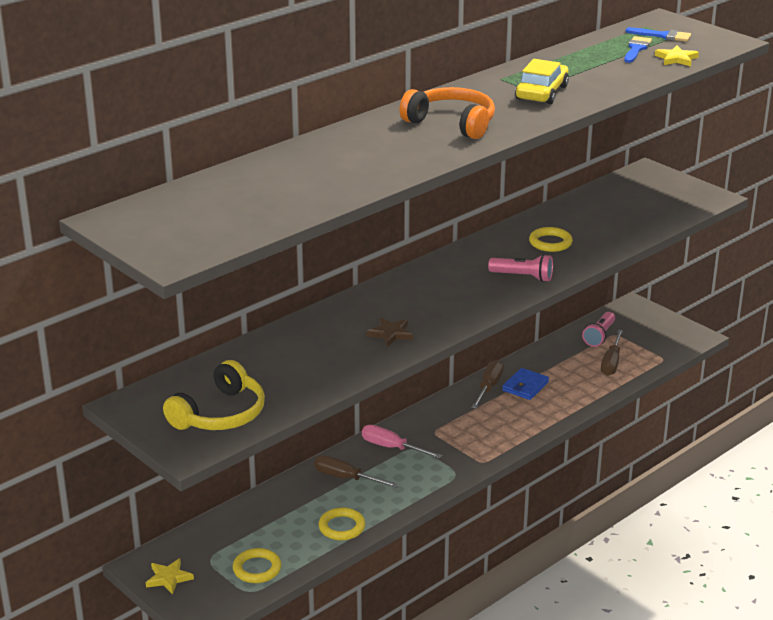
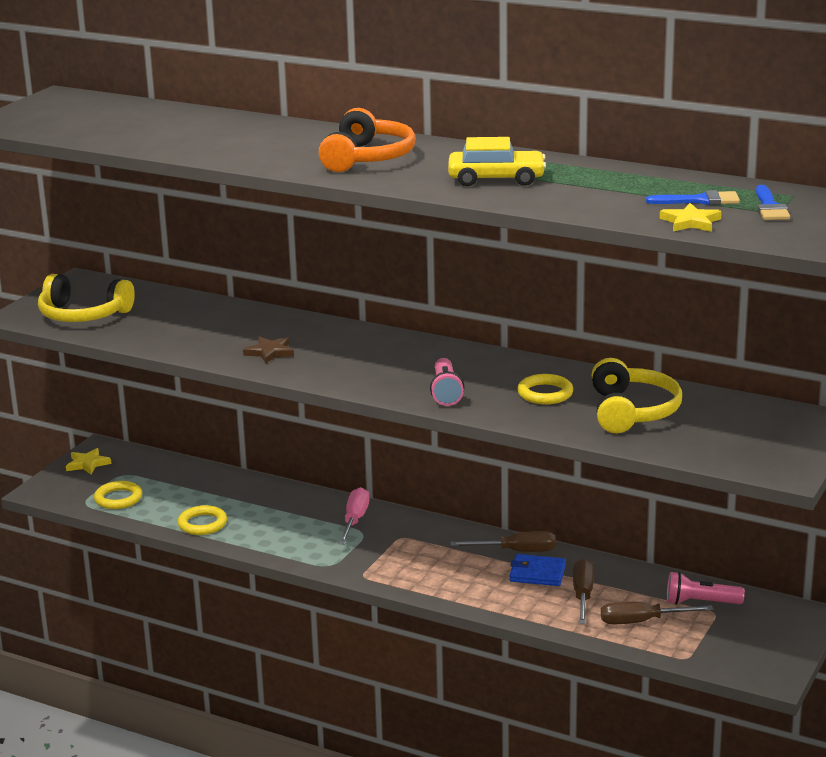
camera: 70 degrees right, 5 degrees down
(346, 478) = (285, 508): brown screwdriver -> brown screwdriver (583, 595)
(599, 221) = (632, 411): none -> yellow headphones

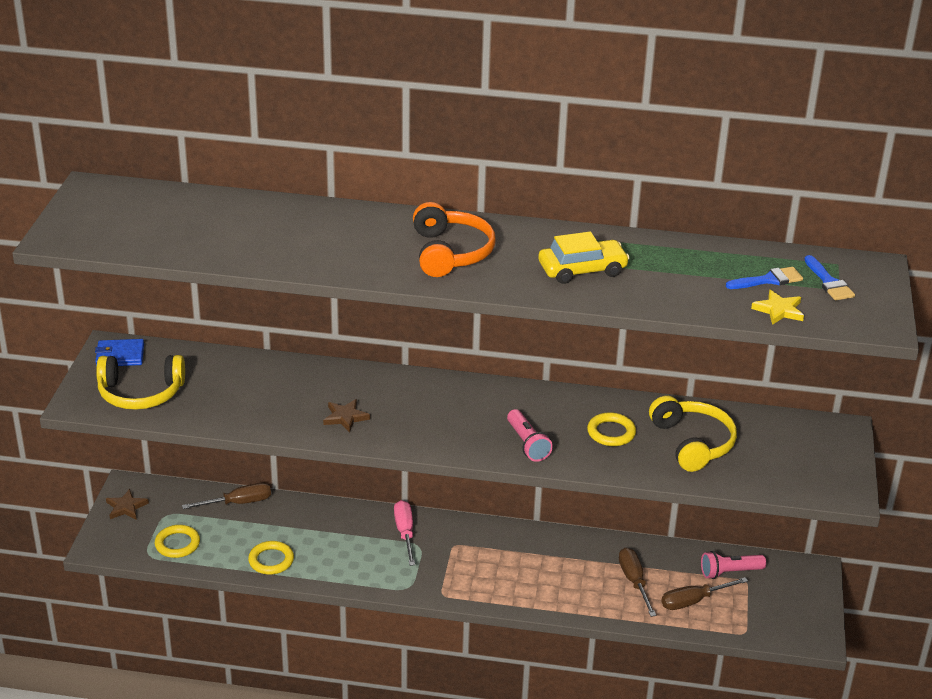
camera: 20 degrees left, 10 degrees up
(88, 464) = (126, 507): yellow star -> brown star
(516, 551) = (558, 544): brown screwdriver -> brown screwdriver (238, 503)
(537, 573) = (587, 565): blue wallet -> blue wallet (120, 355)

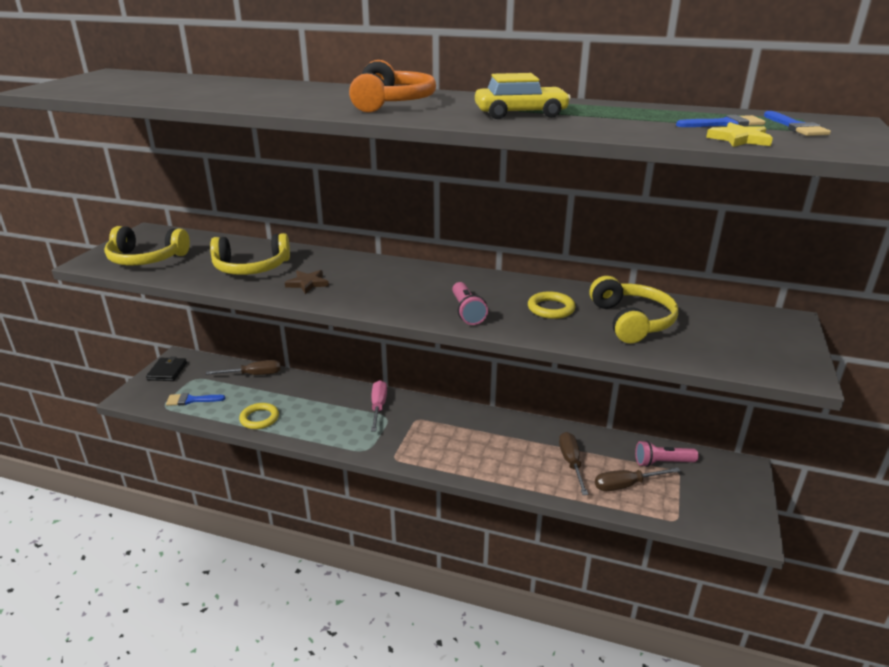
camera: 10 degrees right, 5 degrees down
(120, 355) = (150, 236): blue wallet -> none
(126, 507) = (167, 371): brown star -> black wallet
(177, 544) = (191, 400): yellow ring -> blue brush
(271, 398) = (251, 267): none -> yellow headphones

